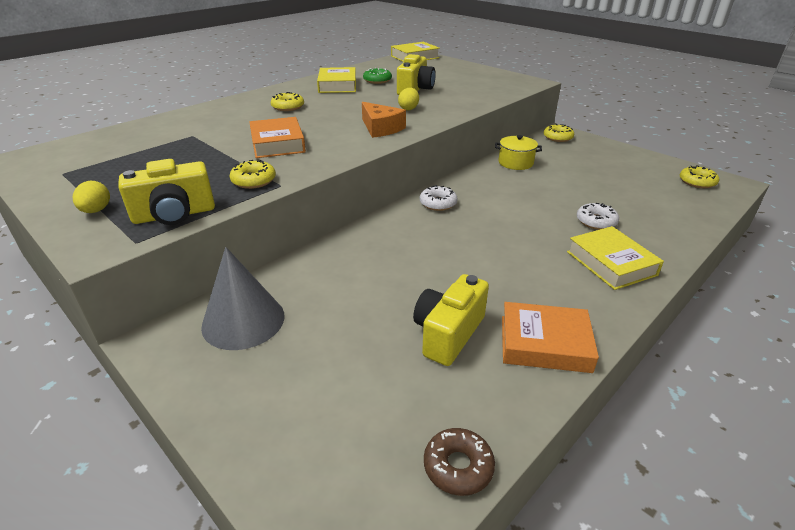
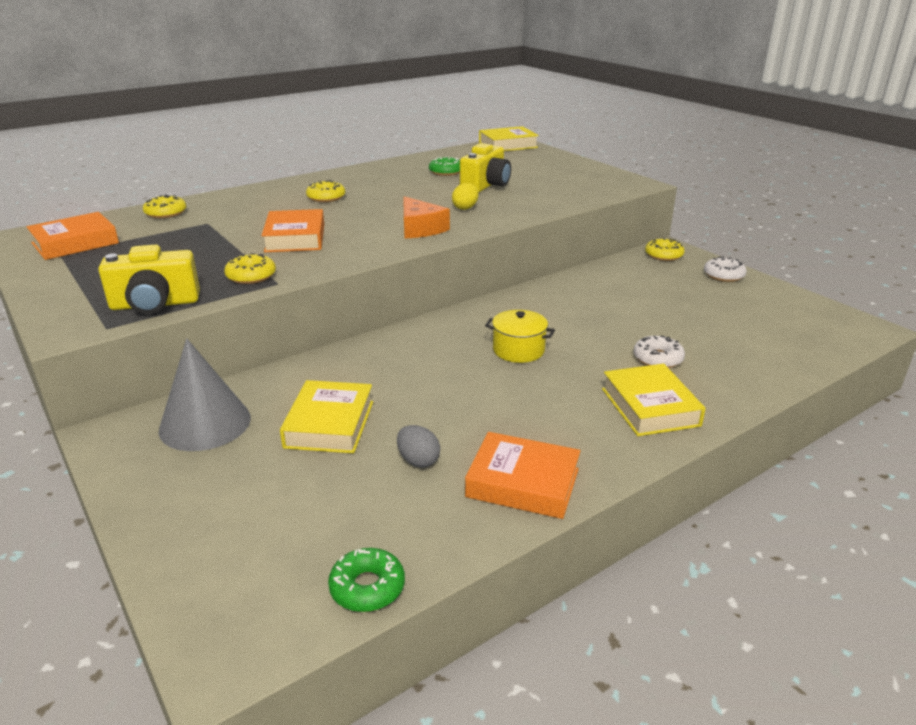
camera: 10 degrees right, 5 degrees down
(73, 162) = (75, 243): none -> orange book
(96, 211) = (80, 294): yellow egg -> none
(337, 85) = (396, 175): yellow book -> yellow book (330, 424)
(438, 203) = (473, 321): white donut -> white donut (723, 275)
(448, 333) = (418, 460): yellow camera -> grey egg
(458, 466) = (367, 587): brown donut -> green donut
(515, 163) = (592, 282): yellow pot -> yellow pot (518, 350)
(697, 182) = (819, 323): yellow donut -> yellow donut (166, 213)

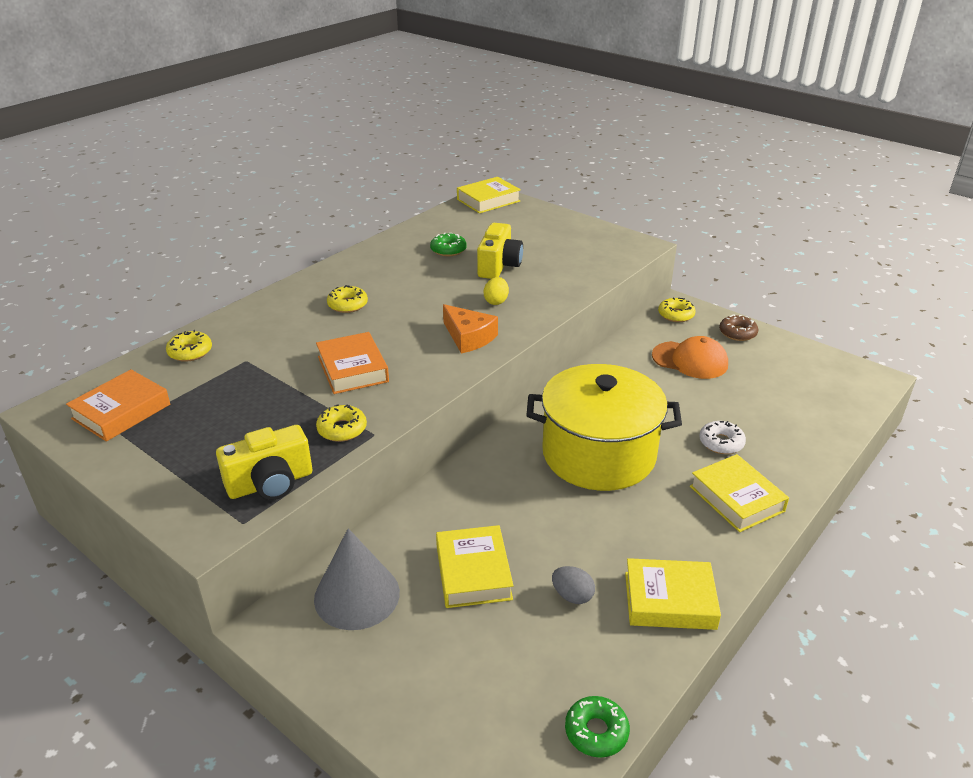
camera: 15 degrees left, 5 degrees up
(518, 350) = (598, 454): yellow pot -> yellow pot, size x2.33
(523, 483) = (669, 600): orange book -> yellow book
(659, 290) = (690, 360): none -> orange cap
(723, 275) = (737, 333): white donut -> brown donut

